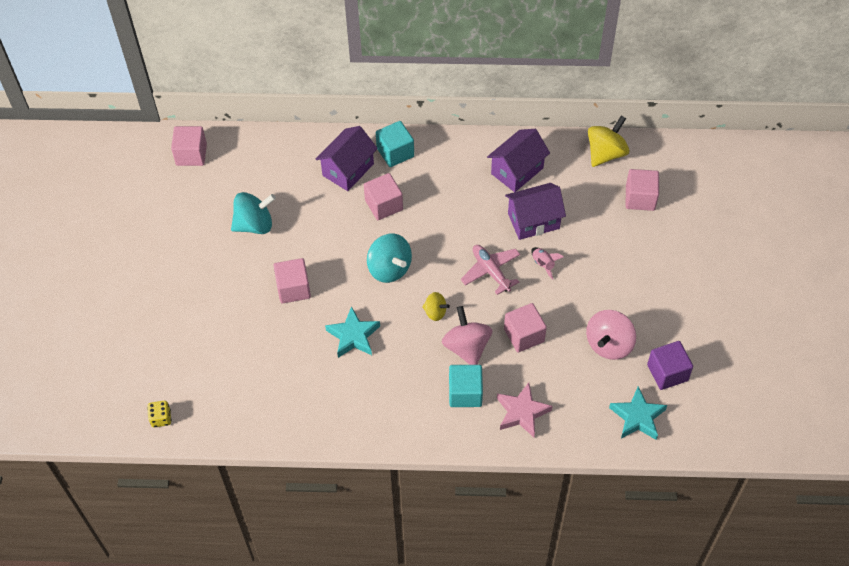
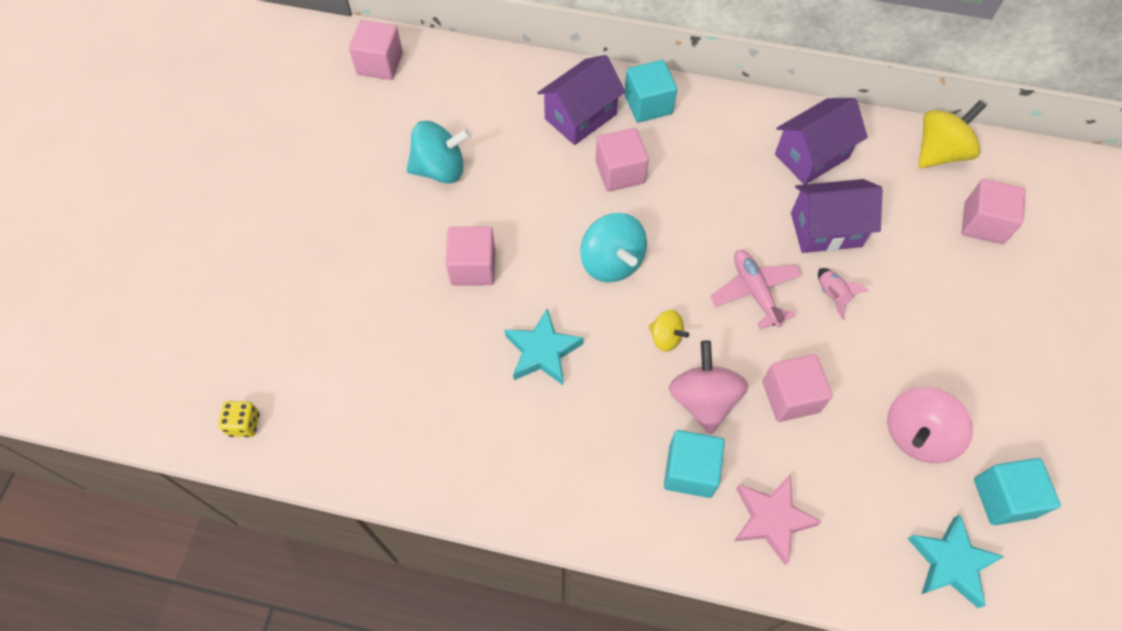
camera: 10 degrees right, 5 degrees up
(667, 372) = (1004, 498): purple cube -> turquoise cube

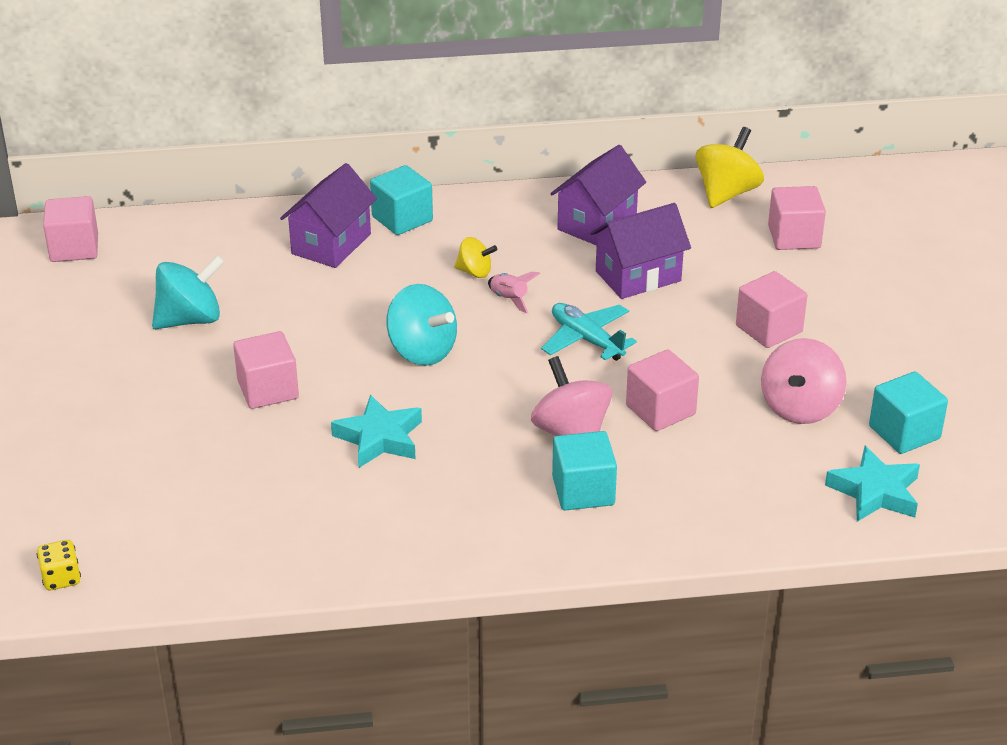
camera: 20 degrees left, 25 degrees down
(620, 172) = (397, 279): pink cube -> pink cube (769, 329)
(666, 337) = (509, 396): yellow spinning top -> yellow spinning top (475, 272)
(755, 292) = (586, 339): pink plane -> turquoise plane
(771, 519) = (684, 506): pink star -> none
(832, 295) = (667, 324): pink rocket -> pink rocket (509, 299)

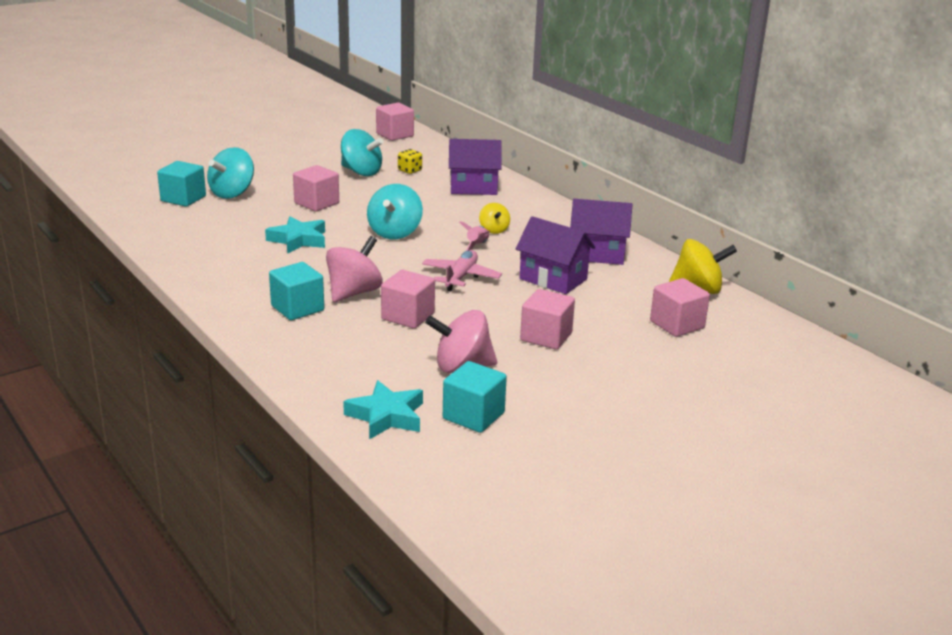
camera: 60 degrees right, 10 degrees down
(61, 578) = (120, 195): yellow dice -> yellow dice (410, 170)
(161, 459) = (232, 193): none -> turquoise spinning top
(402, 219) = (523, 199): turquoise cube -> turquoise cube (183, 199)
(586, 339) = (461, 277): turquoise plane -> pink plane

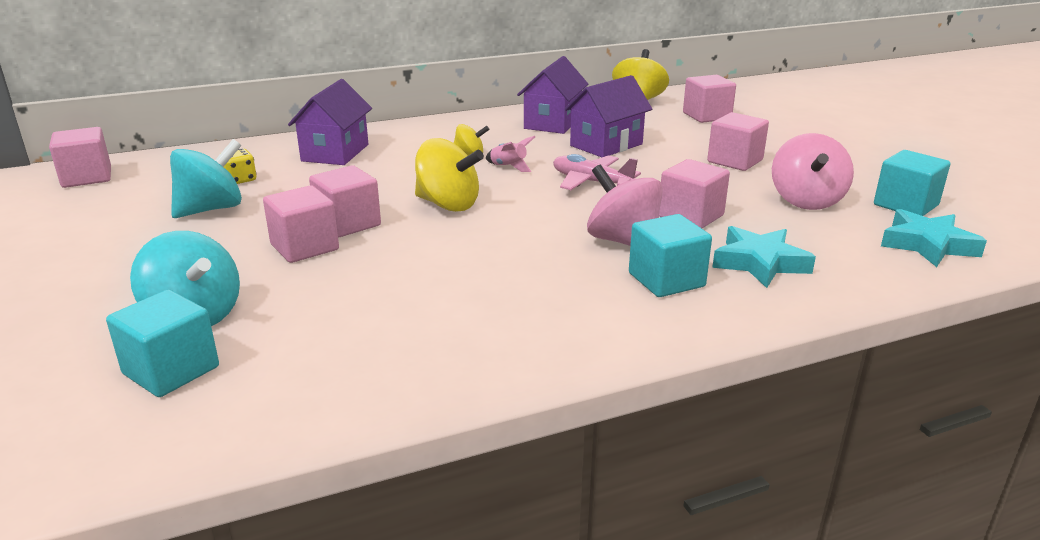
camera: 75 degrees left, 0 degrees up
(298, 240) = (436, 268): turquoise star -> turquoise star (759, 263)
(353, 209) = (348, 224): none -> pink cube
(395, 233) = (448, 205): turquoise spinning top -> yellow spinning top

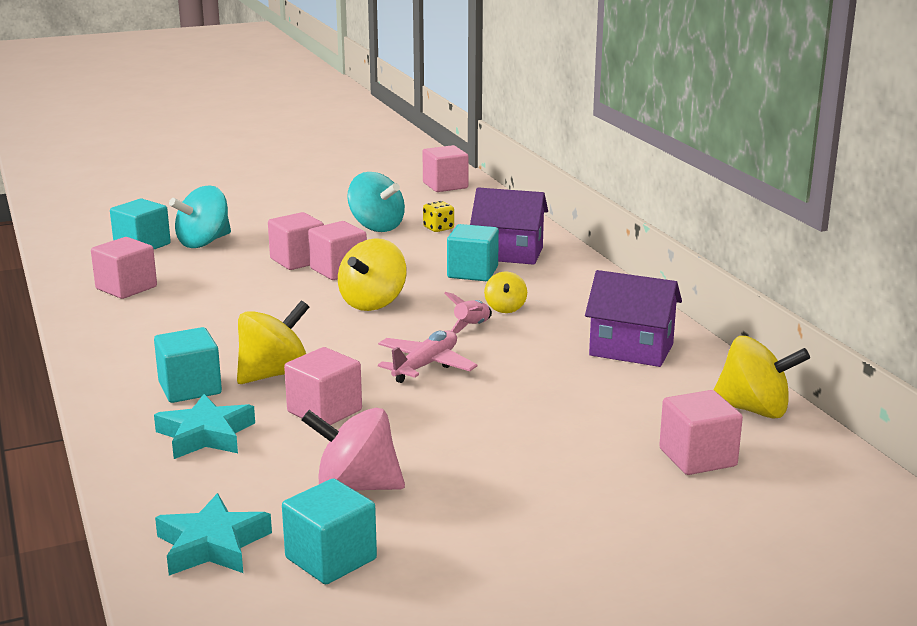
camera: 90 degrees right, 5 degrees down
(379, 166) = (472, 272): none -> turquoise cube
(606, 145) = (550, 378): purple house -> none
(623, 241) = (274, 374): pink spinning top -> yellow spinning top
(735, 161) = (497, 456): pink cube -> pink cube (126, 288)

